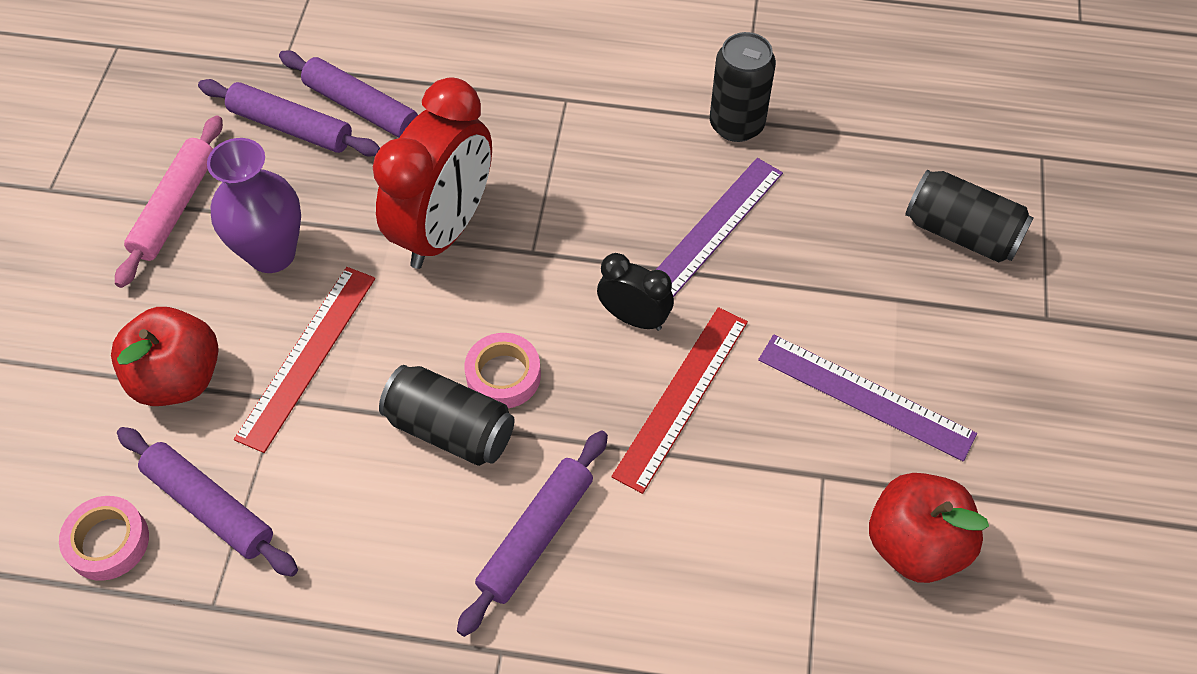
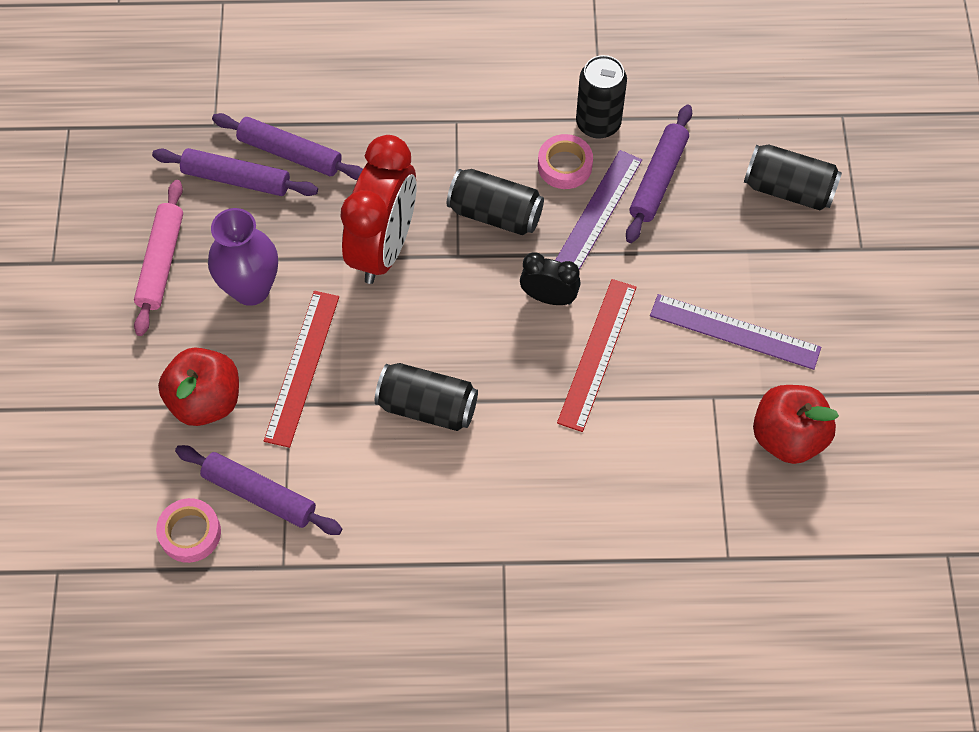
camera: 10 degrees left, 5 degrees up
(503, 375) = (458, 358): pink tape -> pink tape (564, 166)
(536, 536) = (510, 476): purple rolling pin -> purple rolling pin (658, 179)
(589, 209) = (495, 213): none -> black can

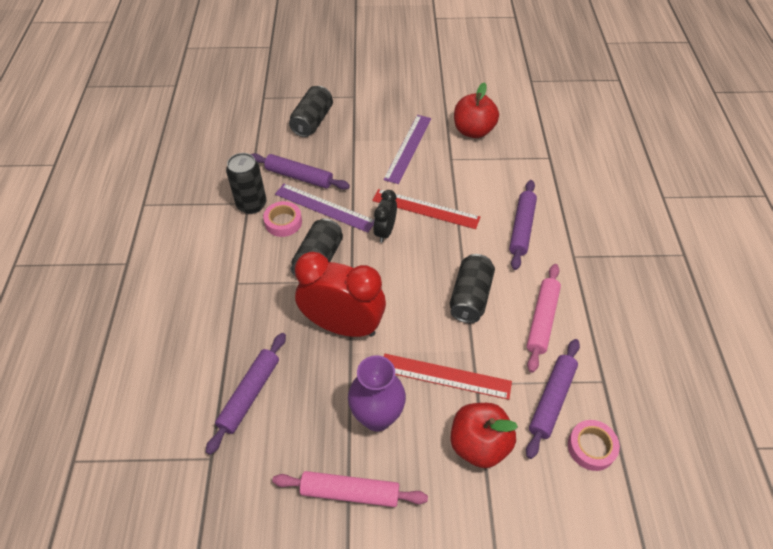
camera: 90 degrees left, 10 degrees down
(236, 179) = (270, 435): purple rolling pin -> purple rolling pin (521, 228)
(385, 499) = (542, 320): none -> pink rolling pin

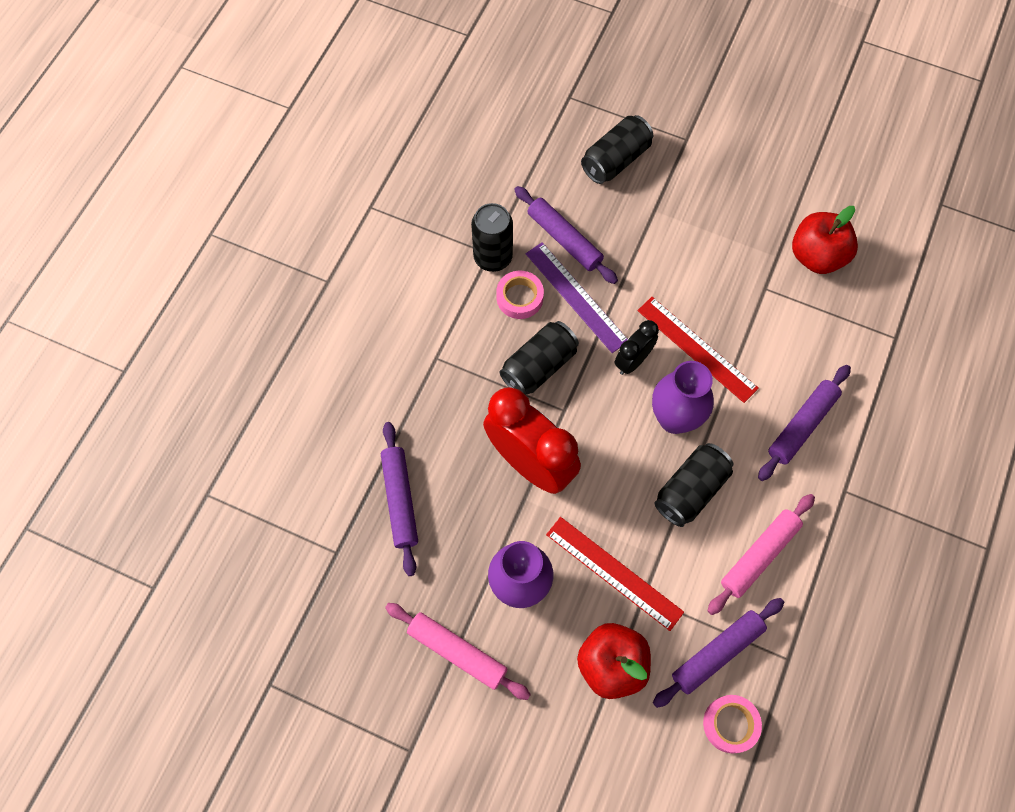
camera: 25 degrees right, 15 degrees up
(249, 394) = (400, 500): purple rolling pin -> purple rolling pin turned 60 degrees counterclockwise
(408, 148) = (718, 249): purple ruler -> none
(433, 256) = (674, 418): none -> purple vase

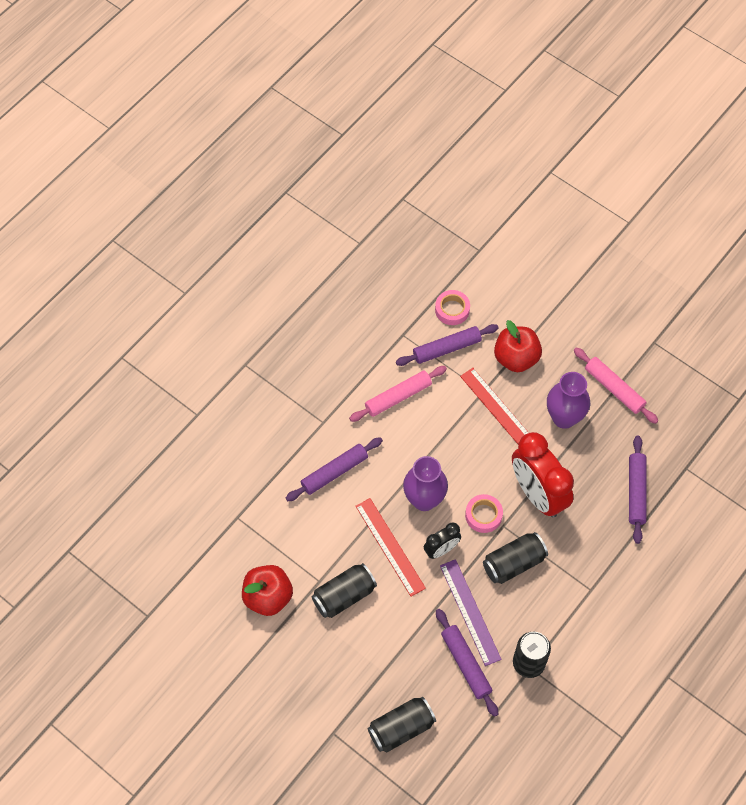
camera: 165 degrees left, 5 degrees down
(519, 297) = (515, 622): pink tape -> pink tape (483, 515)
(690, 490) = (429, 448): black can -> black can (344, 596)

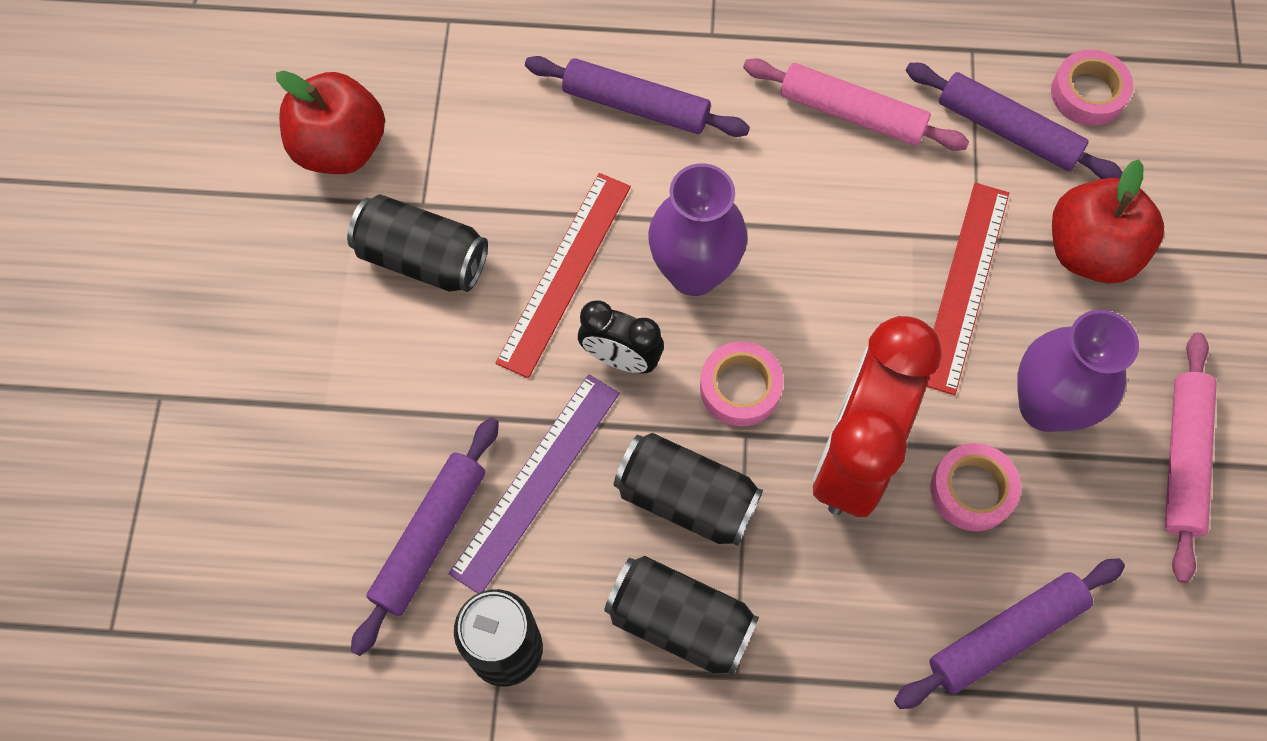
camera: 55 degrees right, 5 degrees up
(401, 728) = (236, 503): black can -> black can (679, 621)
(577, 465) = (972, 490): none -> pink tape

